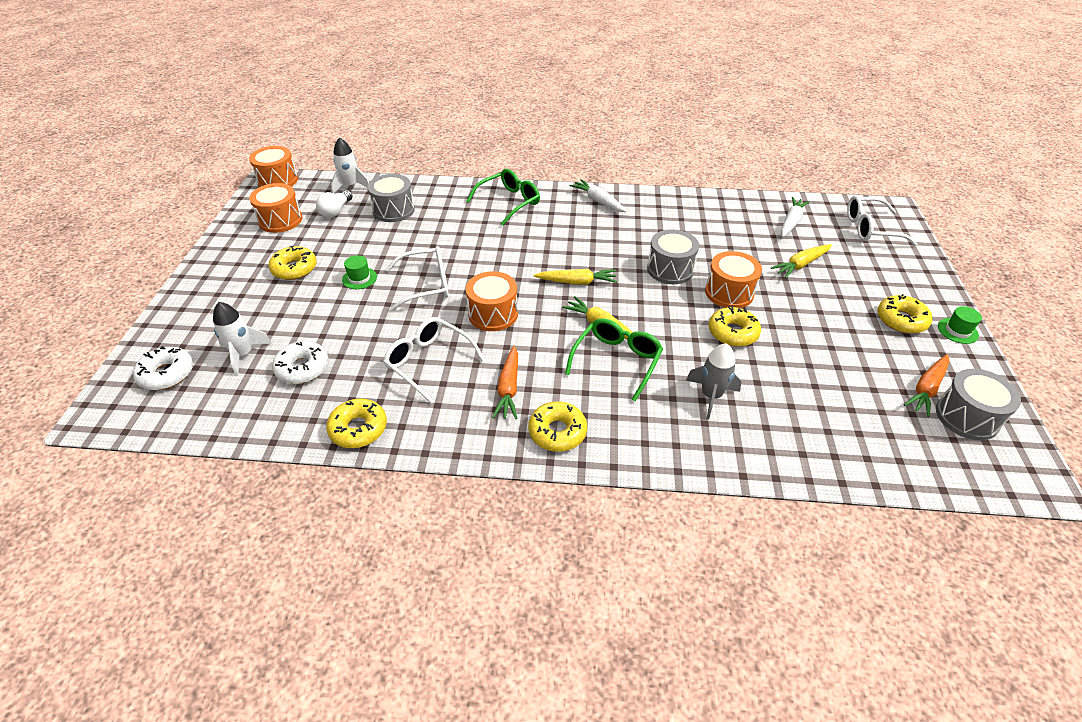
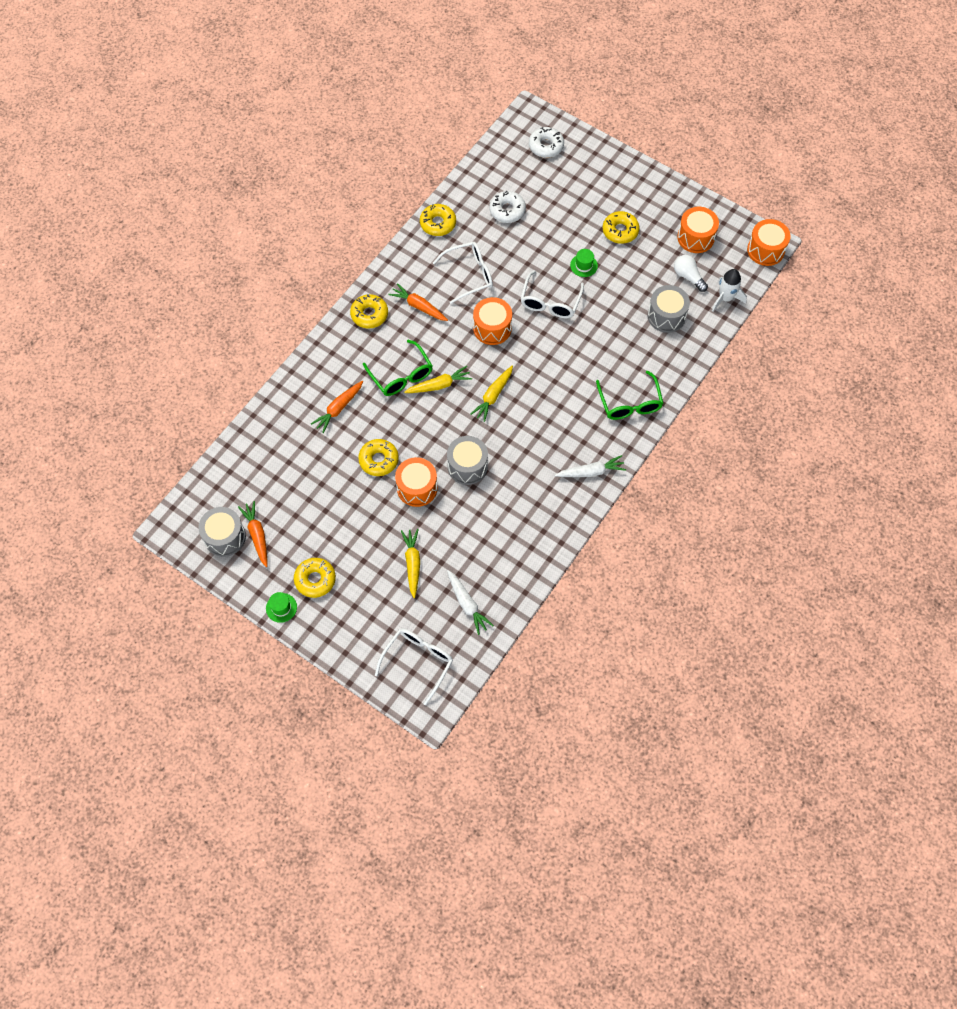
camera: 120 degrees right, 20 degrees up
(243, 354) = (540, 184): white rocket -> none
(711, 396) = (339, 408): grey rocket -> orange carrot

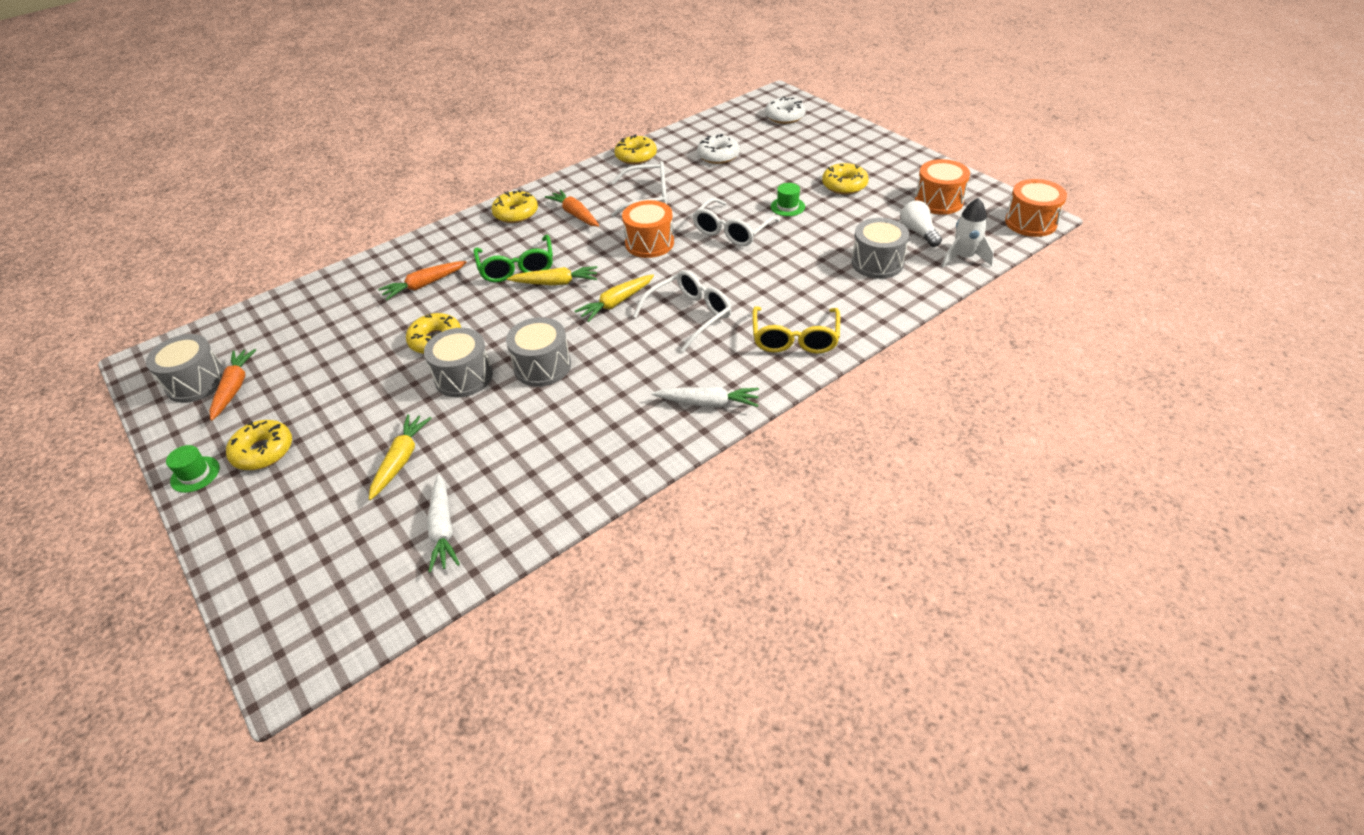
camera: 20 degrees right, 20 degrees down
(417, 488) = (463, 377): orange drum -> grey drum
(418, 661) = (322, 591): white glasses -> white glasses (690, 315)
(630, 403) = (795, 339): green glasses -> yellow glasses

